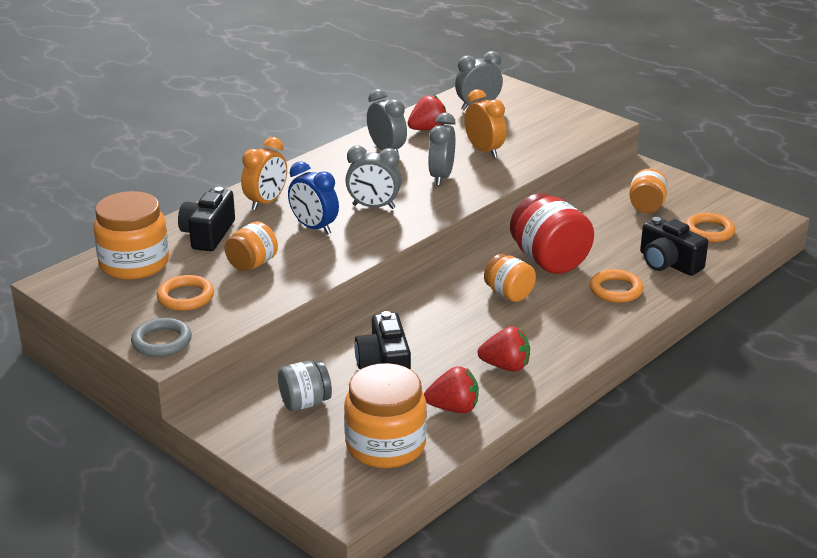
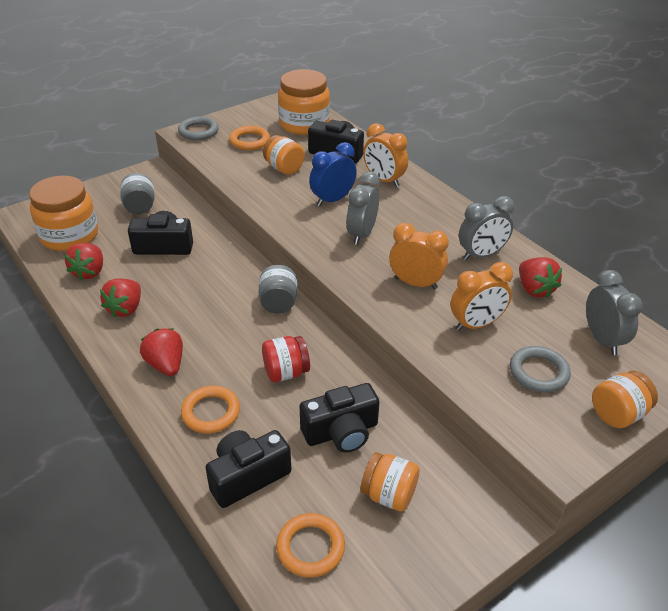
camera: 100 degrees right, 10 degrees up
(441, 177) = (415, 283): grey clock -> orange clock
(457, 276) = (278, 303): none -> grey jar
(509, 294) = (235, 331): orange jar -> orange jar (618, 414)
(527, 128) = (538, 372): none -> grey ring
(549, 261) = (286, 372): red jar -> red jar, size x0.59
(573, 324) = (166, 364): none -> red strawberry
(600, 229) = (341, 432): none -> black camera

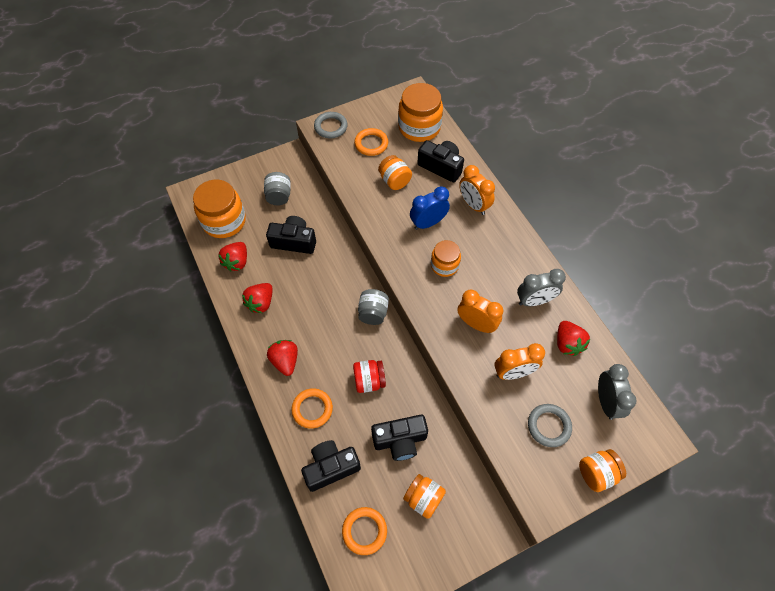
camera: 10 degrees right, 20 degrees up
(362, 234) = (444, 265): grey clock -> orange jar

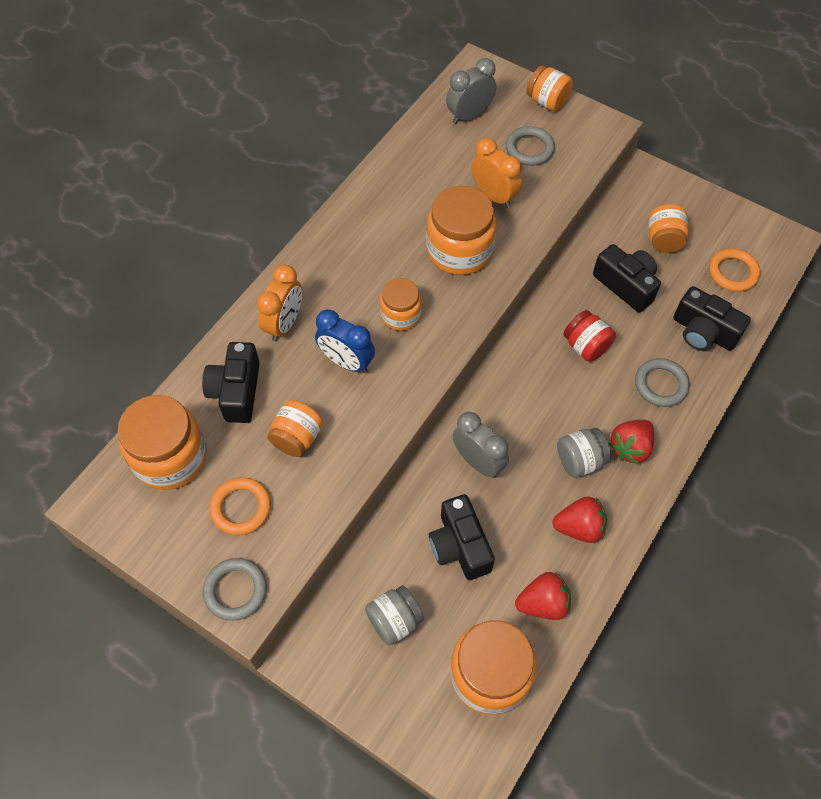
camera: 120 degrees left, 0 degrees up
(312, 409) = (661, 384): orange ring -> grey ring
(373, 313) = (499, 387): grey jar -> grey jar (580, 460)
(476, 324) = (459, 250): orange clock -> orange jar
(534, 301) = (391, 209): grey clock -> grey clock (478, 462)
(567, 343) = (425, 164): red strawberry -> none

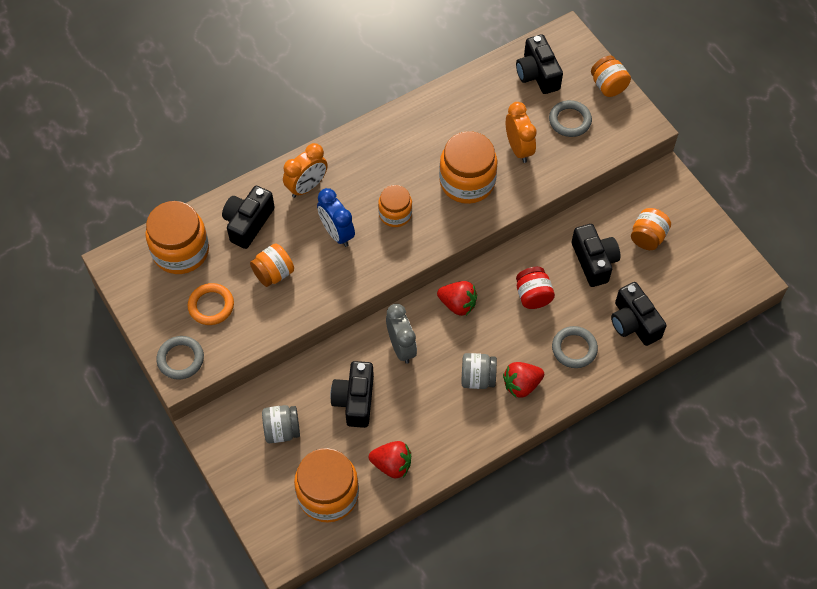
camera: 25 degrees right, 0 degrees up
(469, 115) = (537, 74): grey clock -> black camera
(579, 527) = (449, 425): red strawberry -> red strawberry (458, 304)
(733, 272) = (688, 286): orange ring -> none

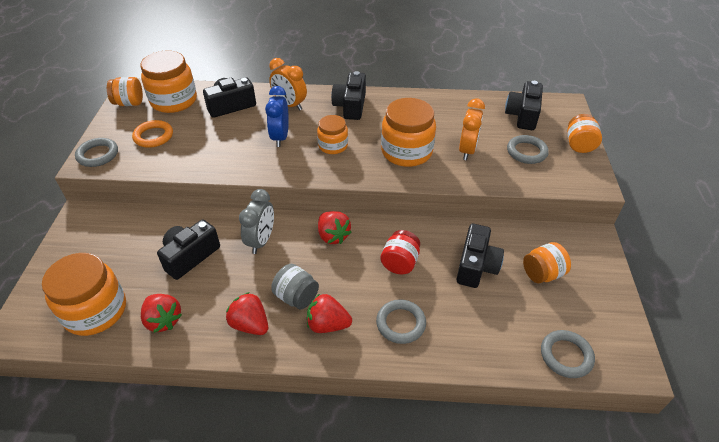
camera: 35 degrees right, 15 degrees down
(273, 273) = (213, 139): orange jar -> orange jar (129, 103)
(282, 430) = (120, 246): grey jar -> none
(307, 187) = (290, 105): orange clock -> orange clock turned 45 degrees clockwise
(463, 423) = (250, 324): none -> red strawberry
(633, 323) = (476, 334): black camera -> black camera (350, 106)
(705, 300) = (566, 356): none -> grey ring

